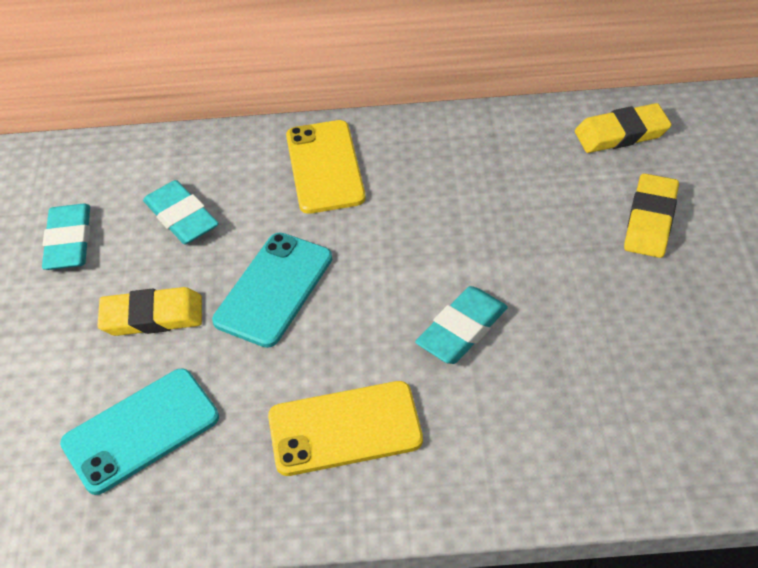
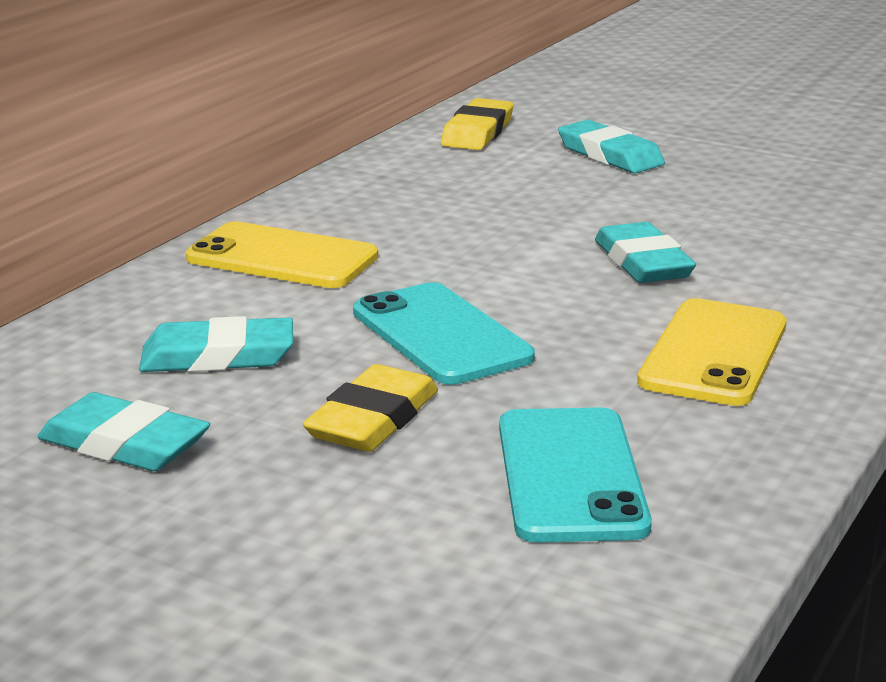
camera: 60 degrees left, 25 degrees down
(650, 220) = (610, 155): yellow eraser -> turquoise eraser

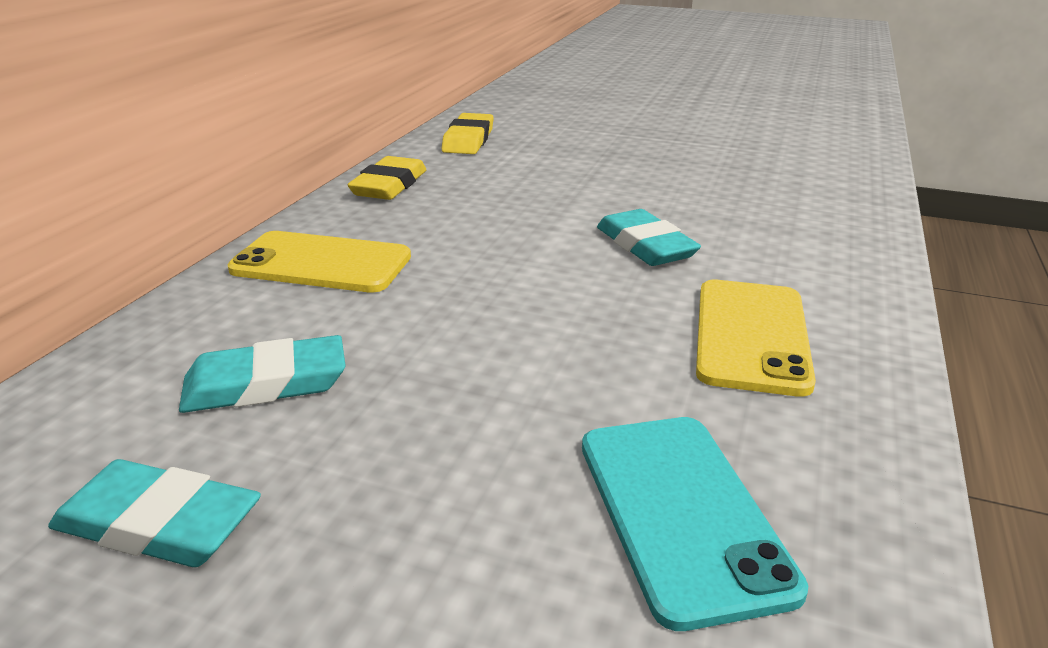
camera: 10 degrees left, 5 degrees up
(373, 419) = (445, 453): yellow eraser -> yellow eraser (389, 185)
(441, 335) = (490, 337): turquoise phone -> none
(610, 155) = (579, 153): turquoise eraser -> none

